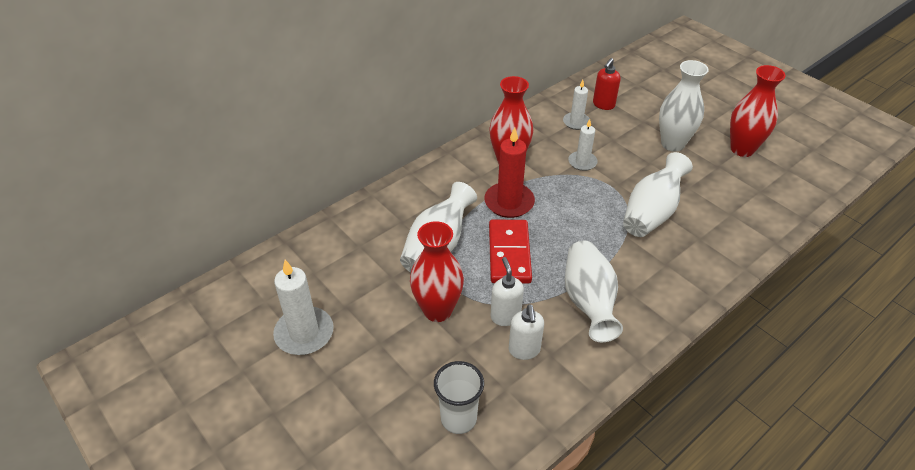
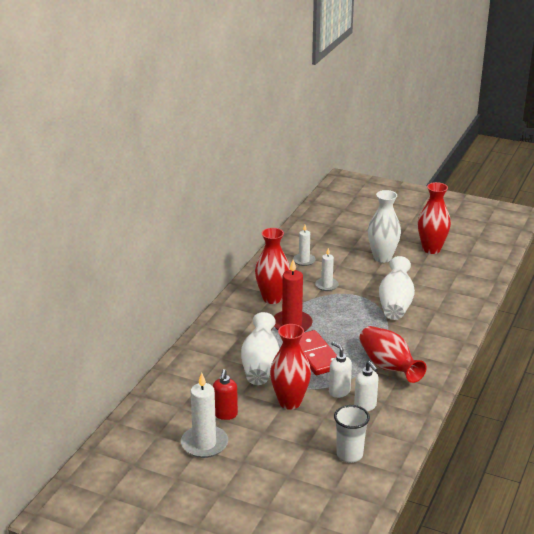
camera: 25 degrees left, 15 degrees down
(588, 302) = (388, 367): white vase -> red vase
(603, 105) = (316, 244): red soap dispenser -> red soap dispenser (225, 414)

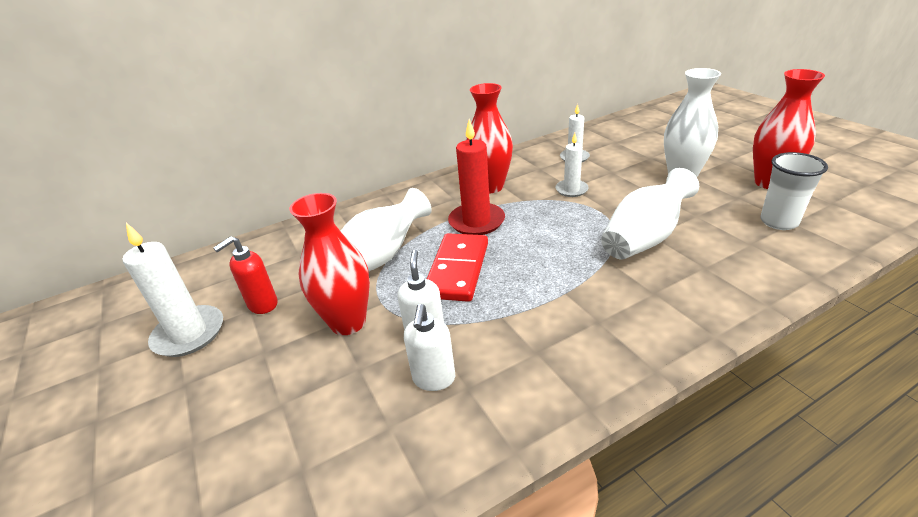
camera: 40 degrees right, 5 degrees up
(349, 455) = (308, 460): white cup -> white cup (779, 222)
(388, 367) = (538, 328): red vase -> none

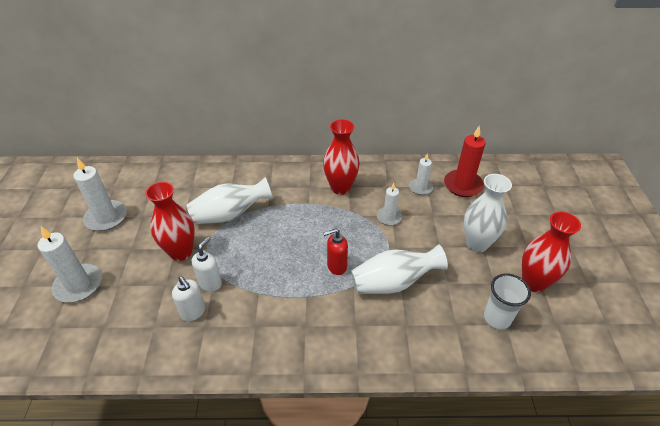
camera: 25 degrees right, 10 degrees up
(207, 436) = (78, 285): none -> white candle
(262, 305) = (150, 216): red soap dispenser -> red soap dispenser (336, 266)
(434, 379) = (193, 312): white soap dispenser -> white soap dispenser turned 75 degrees counterclockwise
(458, 270) = (263, 246): red domino -> none
(476, 222) = (306, 214): red candle -> red candle (463, 185)

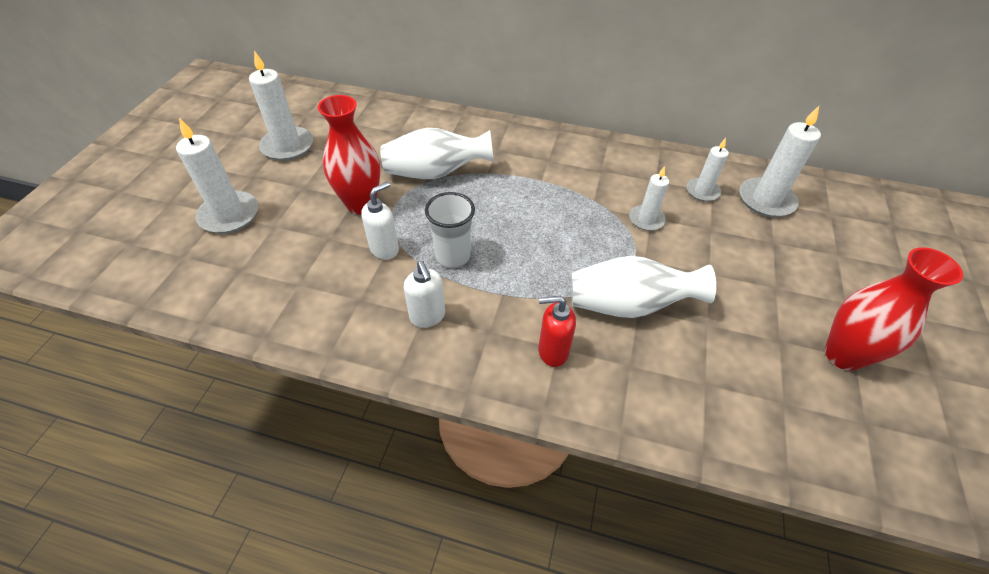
camera: 15 degrees right, 5 degrees up
(193, 312) = (352, 279): white soap dispenser -> white soap dispenser (427, 316)
(336, 266) = (554, 266): red soap dispenser -> red soap dispenser (552, 351)
(340, 188) = (589, 169): red vase -> none
(463, 185) = (766, 200): red candle -> white candle
(476, 244) = (766, 282): white vase -> none
(497, 318) = (771, 391): white cup -> white cup (453, 257)

